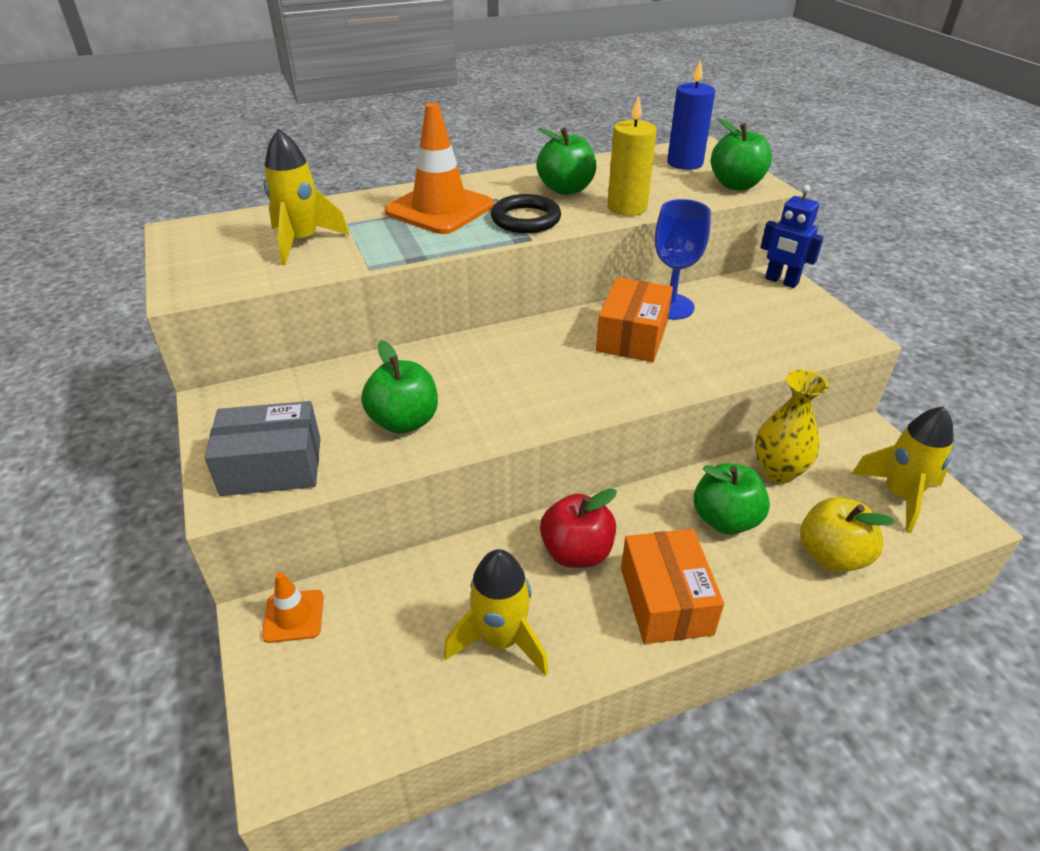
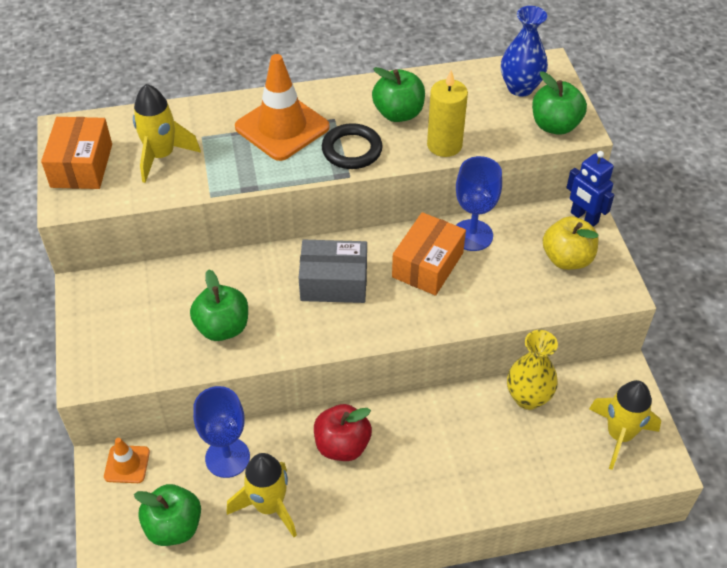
camera: 10 degrees right, 10 degrees up
(272, 466) = (120, 355): grey box -> grey box (334, 282)
(431, 588) = (227, 457): none -> blue goblet
(665, 600) = (397, 495): orange box -> orange box (82, 165)
(684, 163) = (520, 88): blue candle -> blue vase
(725, 520) = (467, 435): green apple -> green apple (174, 527)
(831, 556) = (539, 479): yellow apple -> yellow apple (567, 259)

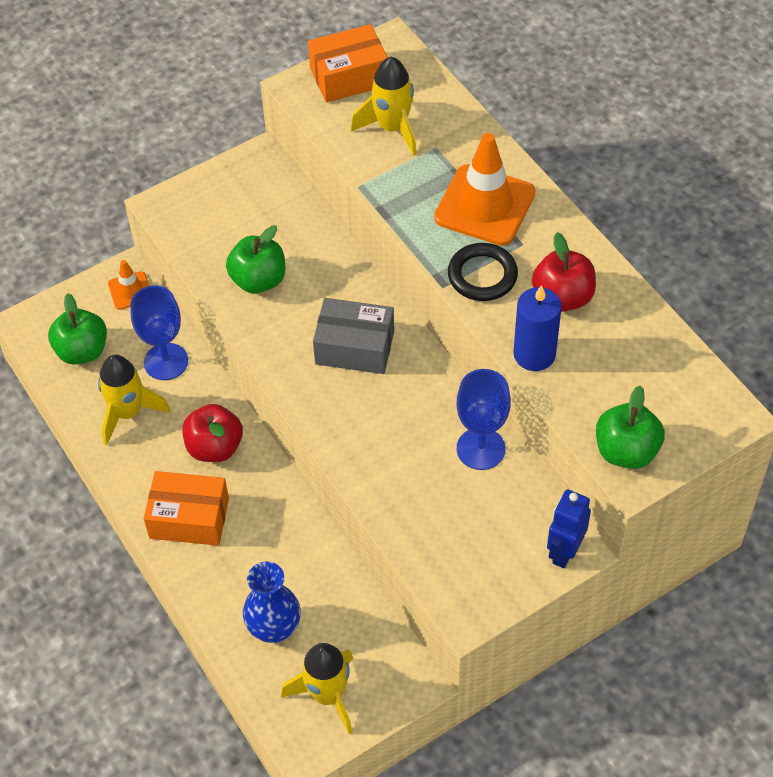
camera: 70 degrees right, 5 degrees up
(334, 282) = (354, 347): grey box -> grey box turned 60 degrees counterclockwise
(398, 113) = (562, 297): green apple -> red apple
(427, 265) = (417, 420): orange box -> orange box (189, 518)
(444, 145) = (534, 354): yellow candle -> blue candle
(520, 88) = (674, 399): blue vase -> blue vase (274, 628)
(528, 398) = (339, 594): yellow vase -> none
(567, 259) = (490, 550): yellow apple -> none

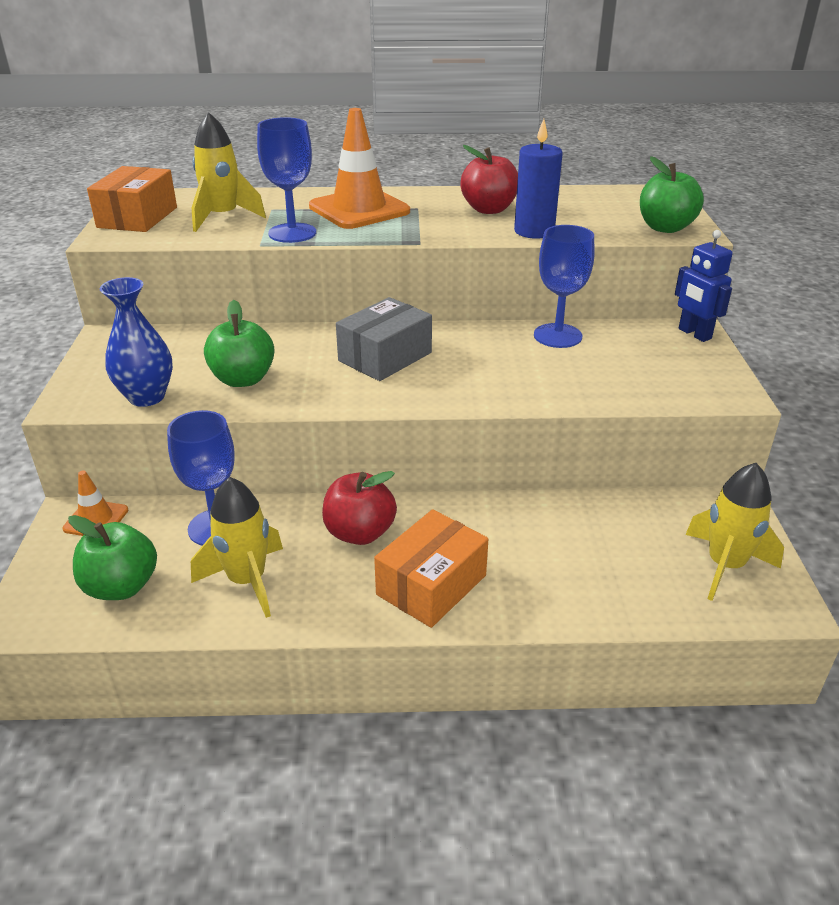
camera: 60 degrees left, 20 degrees down
(274, 628) = (620, 573): blue vase -> blue vase (146, 397)
(396, 192) = (292, 233): none -> blue goblet
(482, 275) = (429, 227): black ring -> none

